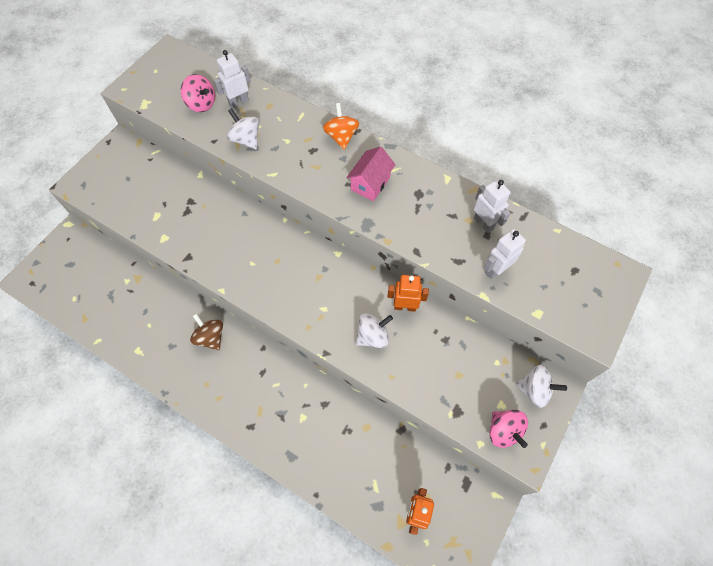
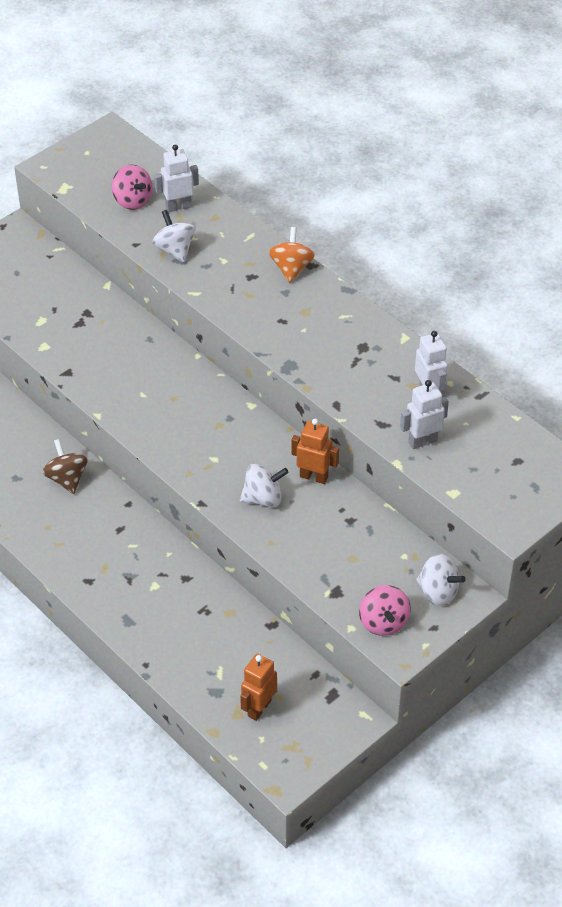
camera: 15 degrees right, 15 degrees down
(370, 183) = (308, 325): pink house -> none

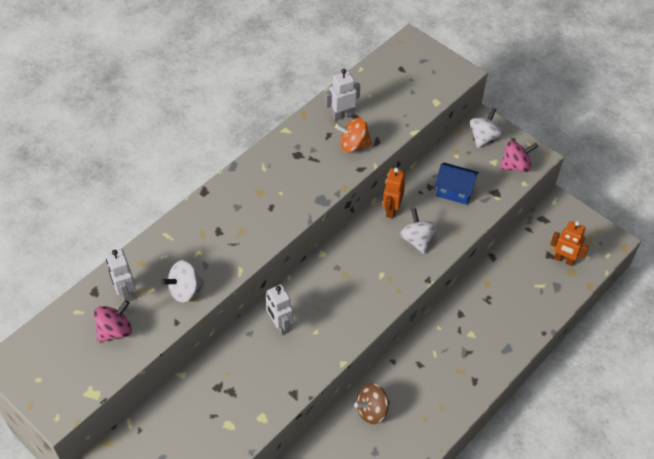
camera: 95 degrees left, 5 degrees up
(291, 268) = (208, 204): orange spinning top -> orange spinning top (353, 145)
(341, 546) = (454, 191): none -> blue house
(422, 441) = (391, 118): white robot -> white robot (280, 325)

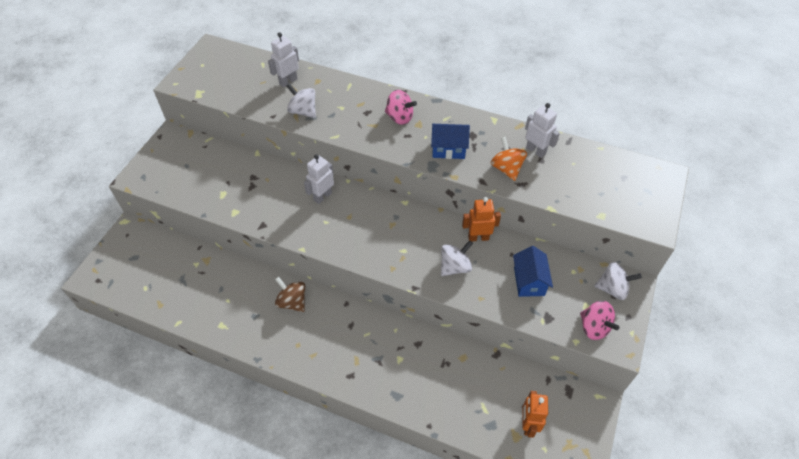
camera: 70 degrees right, 0 degrees up
(115, 330) = (253, 87): pink spinning top -> pink spinning top (399, 117)
(307, 180) = (448, 149): none -> blue house

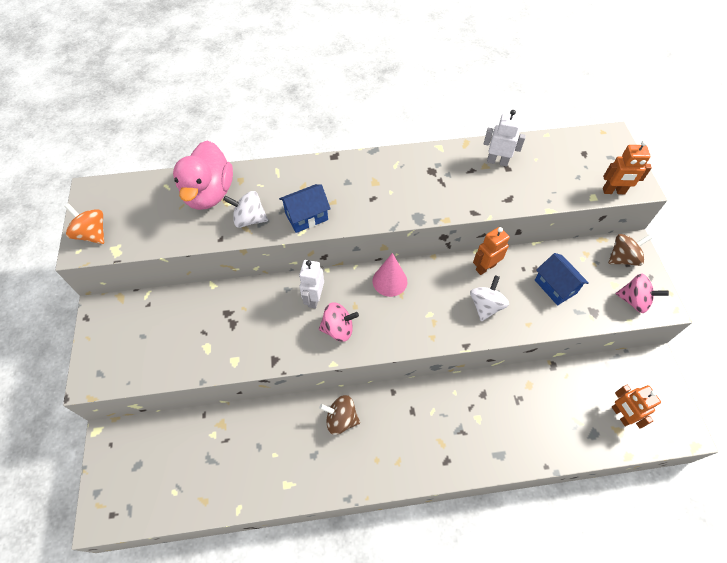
camera: 30 degrees left, 5 degrees up
(288, 81) = (209, 194): white robot -> pink duck
(390, 211) = (389, 281): none -> pink cone
(399, 117) = (352, 183): pink spinning top -> pink spinning top (338, 329)
(448, 149) = (421, 194): blue house -> blue house (306, 216)
(506, 168) = (485, 190): orange spinning top -> orange spinning top (92, 234)
(612, 289) = (622, 258): white spinning top -> brown spinning top
(625, 219) = (613, 191): none -> orange robot

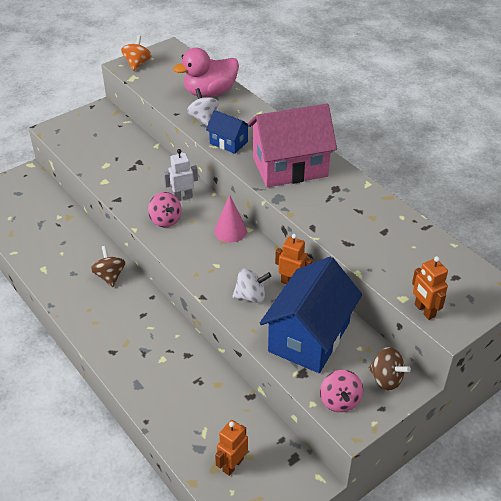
camera: 60 degrees right, 15 degrees down
(379, 188) = (290, 167): none -> pink house
(497, 161) = (385, 223): white robot -> none
(555, 286) = (309, 337): blue house -> blue house, size x2.02

